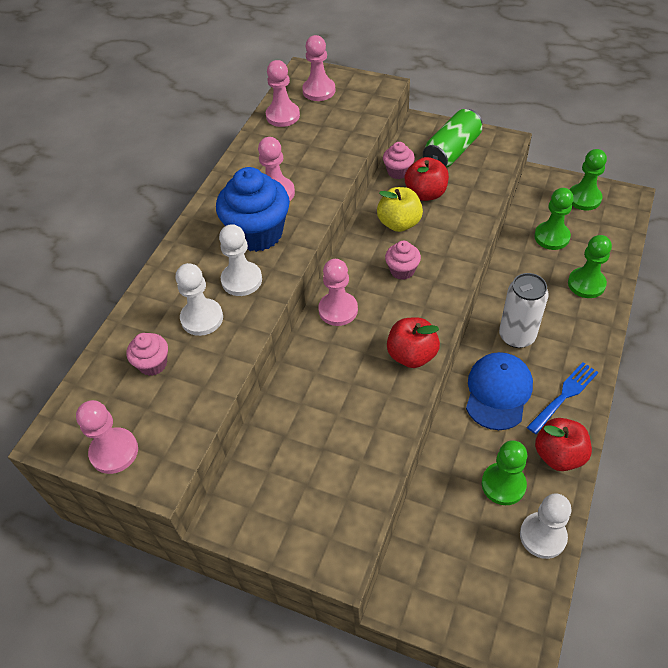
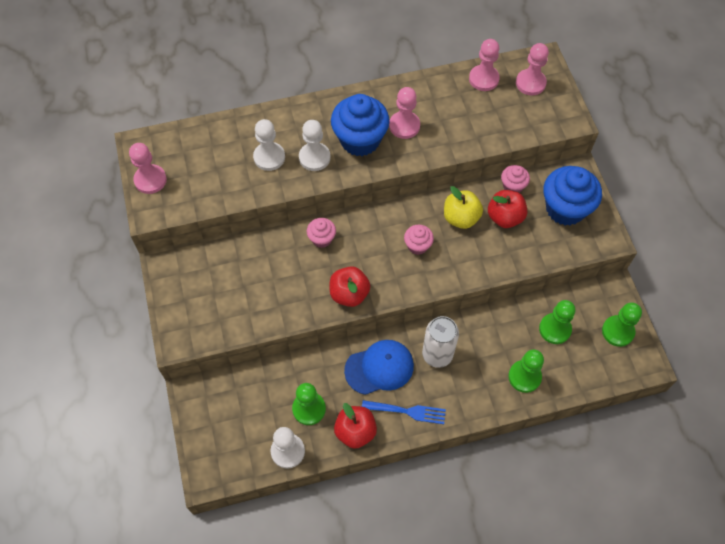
camera: 50 degrees right, 10 degrees up
(153, 364) = (218, 156): pink cupcake -> pink cupcake (322, 239)
(338, 310) = (353, 228): pink pawn -> none
(451, 151) = (565, 209): green can -> blue cupcake

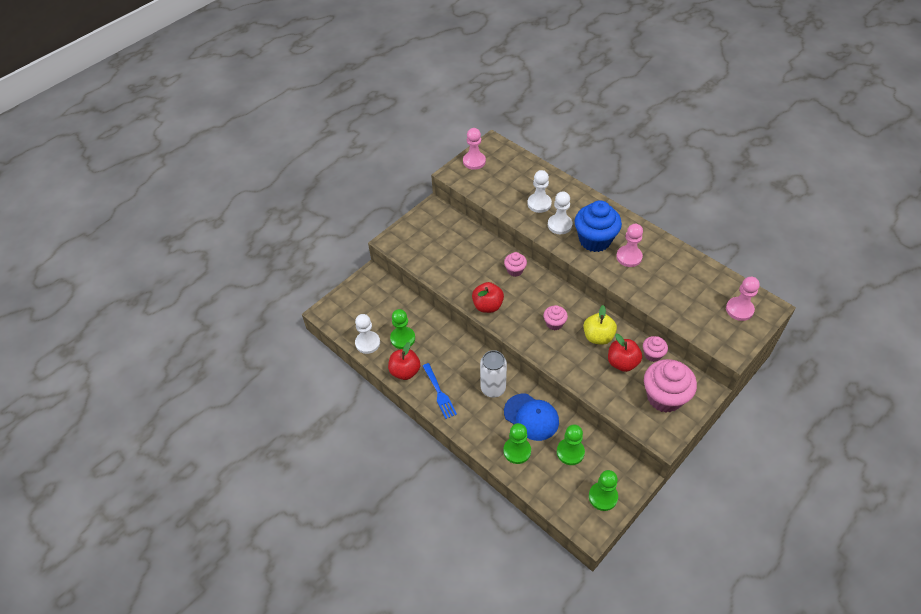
camera: 60 degrees right, 10 degrees down
(379, 368) = (458, 361): blue cap -> blue cap (531, 417)
(483, 79) = (713, 280): pink pawn -> none
(565, 209) = (664, 397): blue cupcake -> pink cupcake

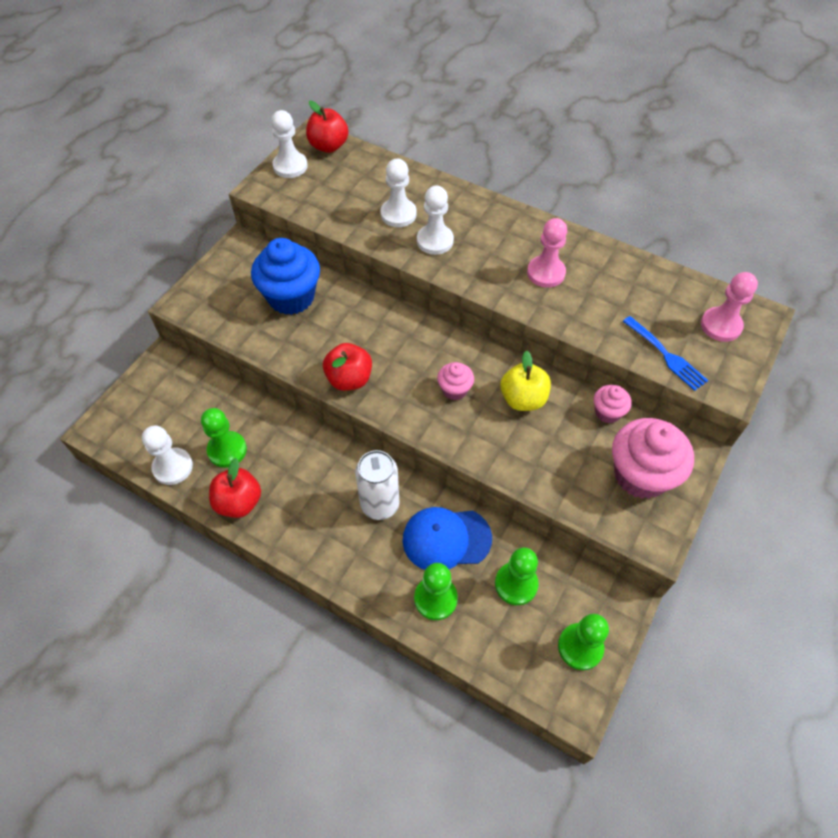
camera: 15 degrees left, 5 degrees up
(439, 393) = (298, 527): blue fork -> blue fork (666, 355)
(474, 161) = (290, 166): pink pawn -> white pawn
(515, 270) = (380, 319): pink cupcake -> none
(531, 417) = (446, 539): blue cap -> blue cap turned 150 degrees clockwise
(595, 240) = (491, 255): blue cupcake -> blue cupcake (291, 297)
(622, 362) = (567, 432): red apple -> red apple (328, 146)

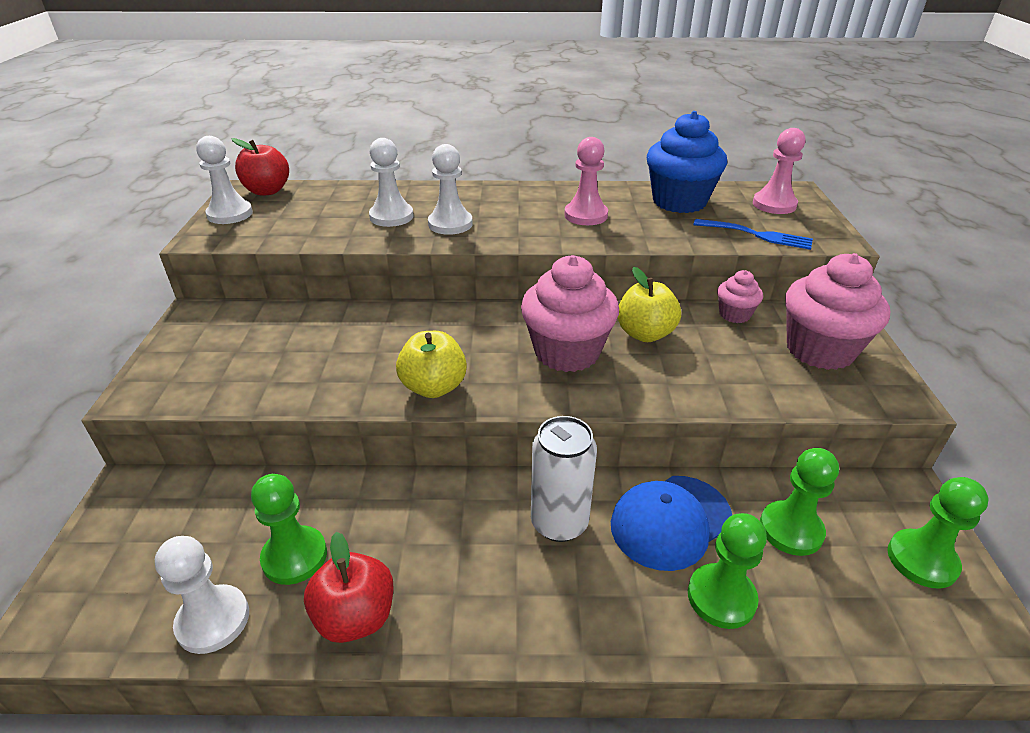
camera: 30 degrees left, 20 degrees down
(291, 297) = (298, 338): blue cupcake -> blue cupcake (679, 202)
(349, 379) = (434, 387): red apple -> yellow apple
(454, 390) = (567, 352): pink cupcake -> pink cupcake, size x1.98

